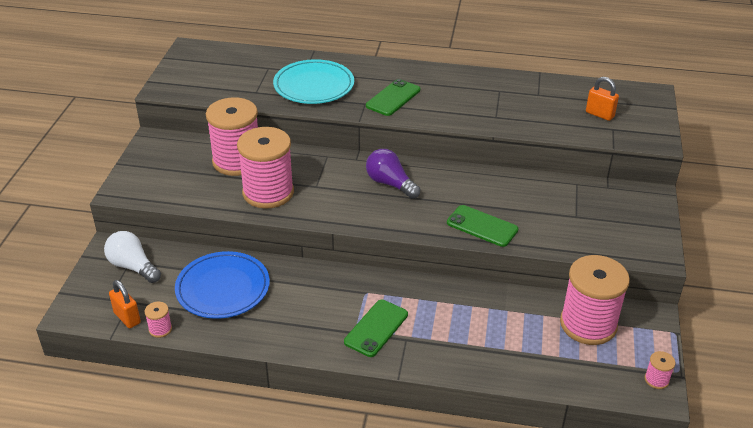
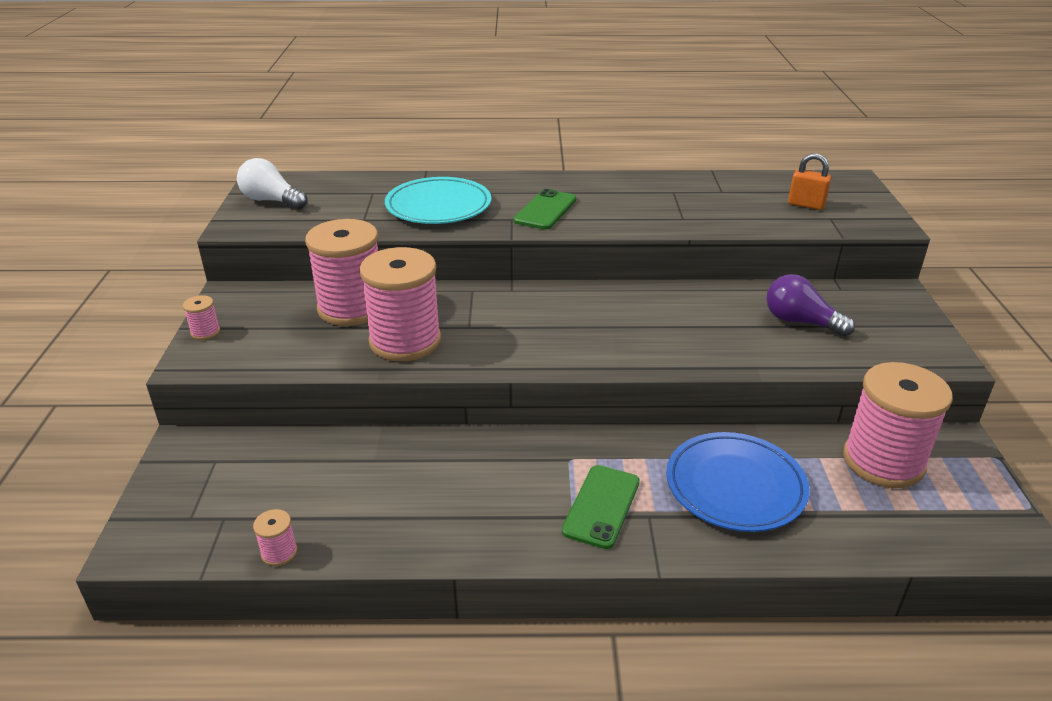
camera: 10 degrees left, 5 degrees down
(127, 318) = (224, 542): orange padlock -> none
(133, 267) = (222, 467): white light bulb -> white light bulb (271, 201)
(223, 288) = (363, 480): blue plate -> blue plate (735, 486)
(390, 184) = (567, 313): purple light bulb -> purple light bulb (800, 322)
(482, 226) = (708, 350): green phone -> none
(656, 380) = (1010, 523): pink spool -> pink spool (205, 332)

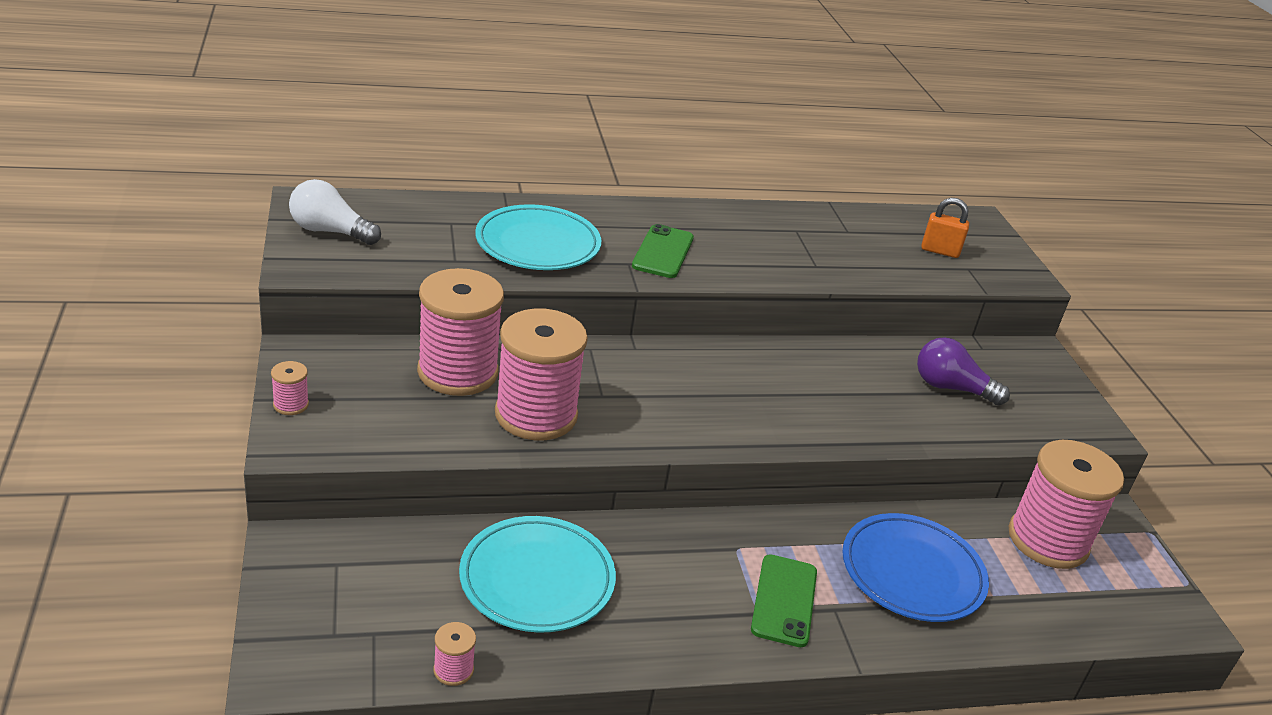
camera: 15 degrees left, 0 degrees up
(379, 479) = (537, 579): none -> turquoise plate

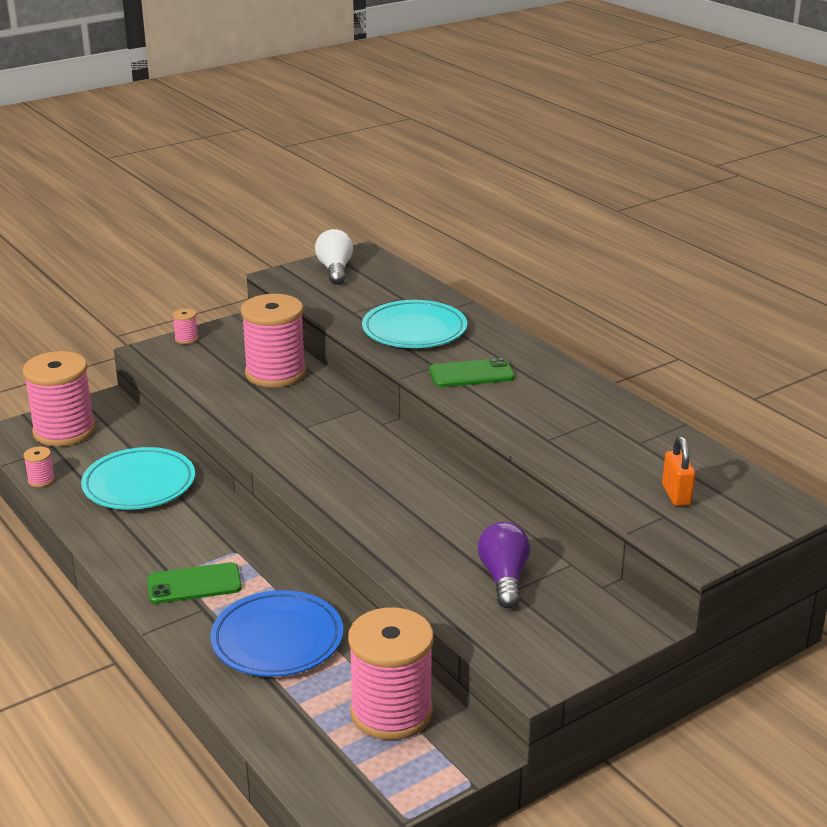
camera: 70 degrees right, 5 degrees down
(536, 415) = (256, 410): pink spool -> pink spool (64, 431)

